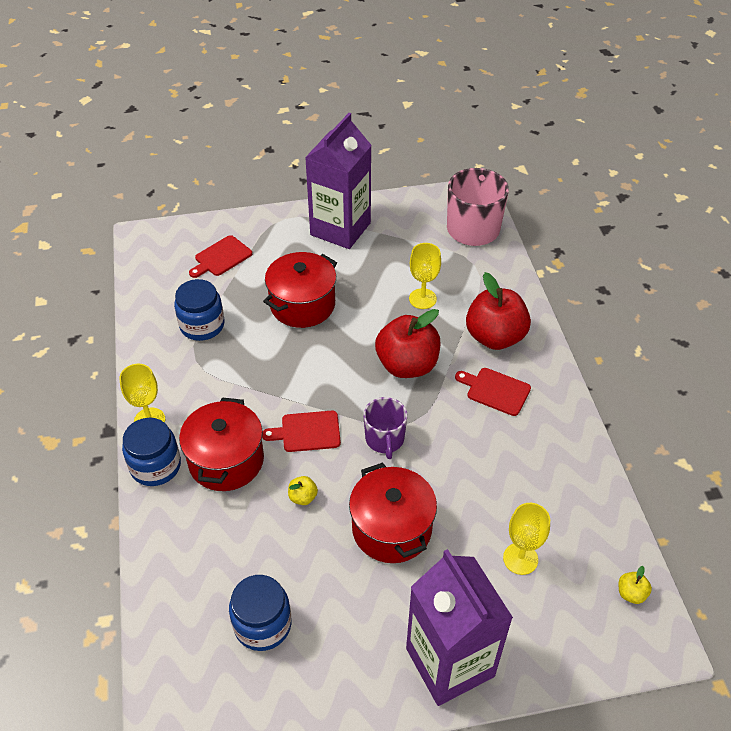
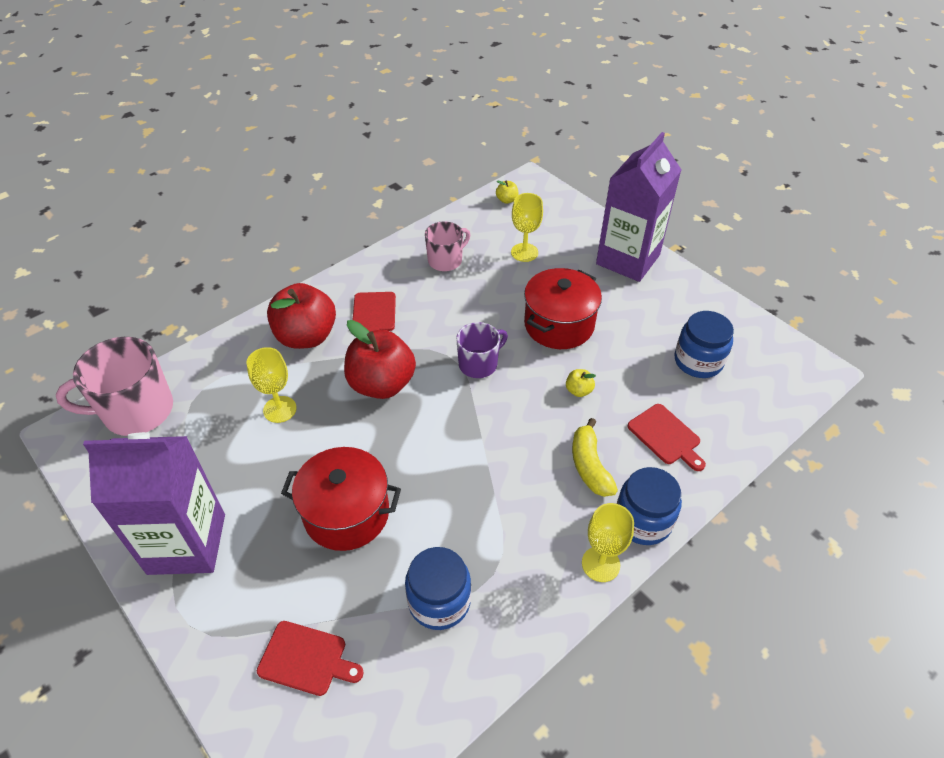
camera: 120 degrees left, 0 degrees up
(226, 460) = (590, 466): red pot -> yellow banana
(307, 432) = (512, 421): red cutting board -> red cutting board (666, 436)
(545, 479) = (446, 260): none -> pink mug

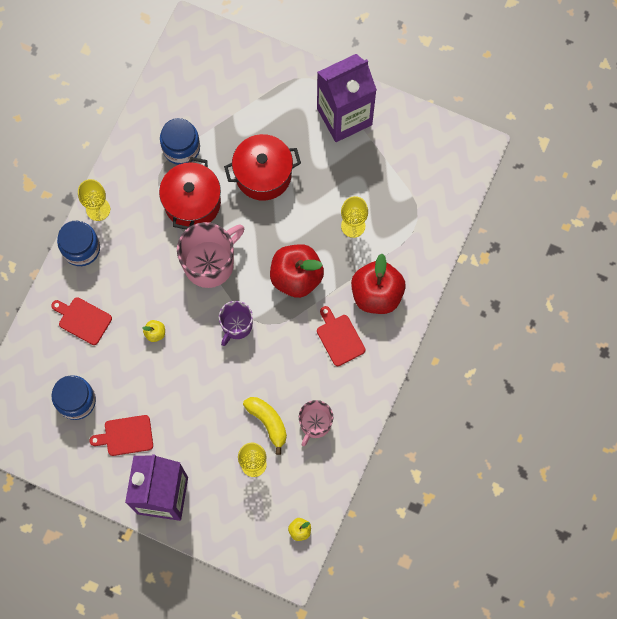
camera: 155 degrees right, 25 degrees up
(136, 411) = (447, 182): pink mug -> pink mug (210, 263)
(306, 659) = (236, 89): red cutting board -> red cutting board (126, 435)
(559, 325) = (193, 391): red pot -> red pot (192, 202)
(590, 466) = (126, 273): yellow banana -> yellow banana (268, 422)

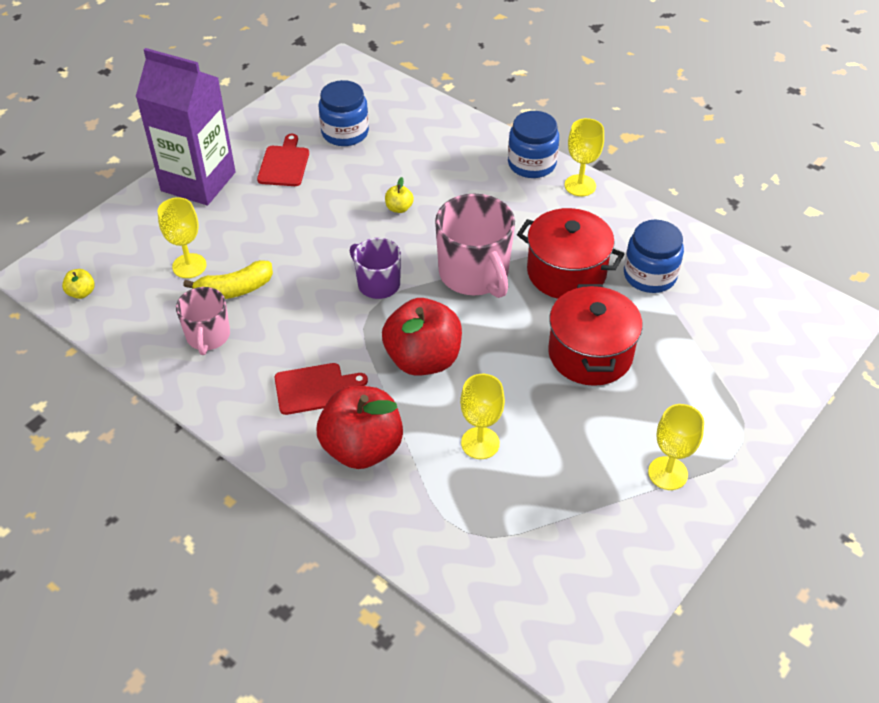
camera: 105 degrees right, 25 degrees down
(83, 319) = (440, 152): red cutting board -> none
(315, 424) = (208, 336): pink mug -> pink mug turned 135 degrees counterclockwise
(344, 116) = (668, 473): purple carton -> yellow goblet

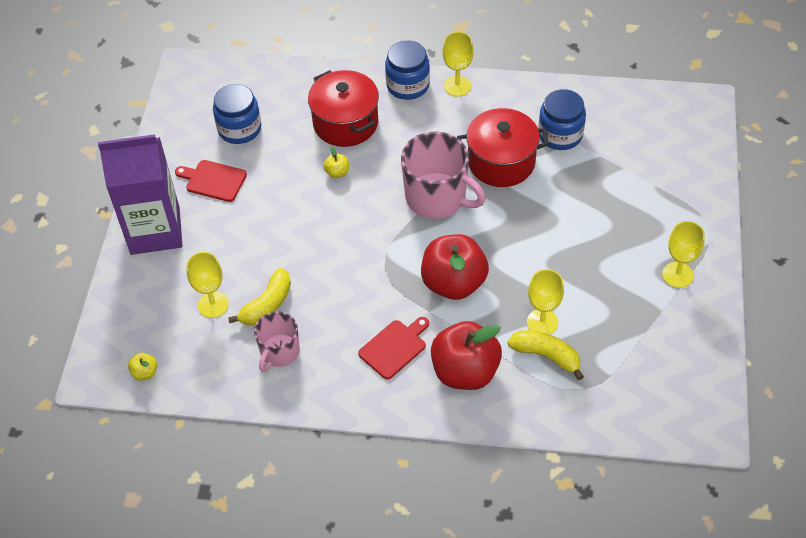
camera: 30 degrees left, 5 degrees up
(208, 336) = (279, 352): pink mug -> pink mug turned 60 degrees clockwise
(284, 164) = (213, 180): red cutting board -> red cutting board turned 45 degrees counterclockwise
(378, 284) = (372, 242): purple mug -> none
(457, 478) = (546, 355): none -> yellow banana
(590, 354) = (565, 216): red pot -> red pot (345, 123)

